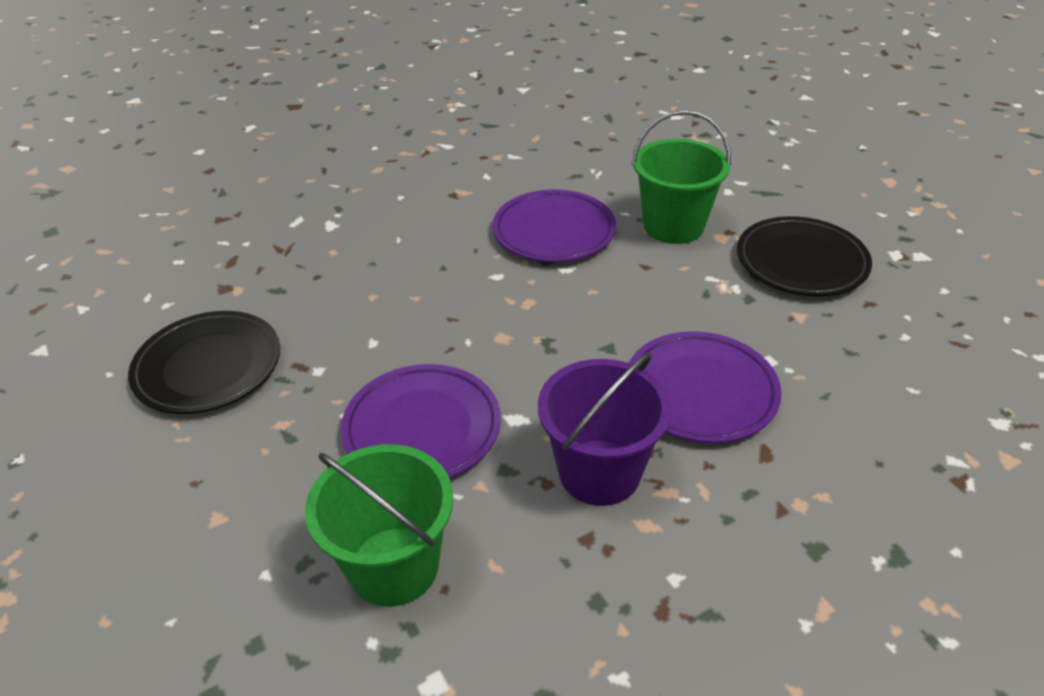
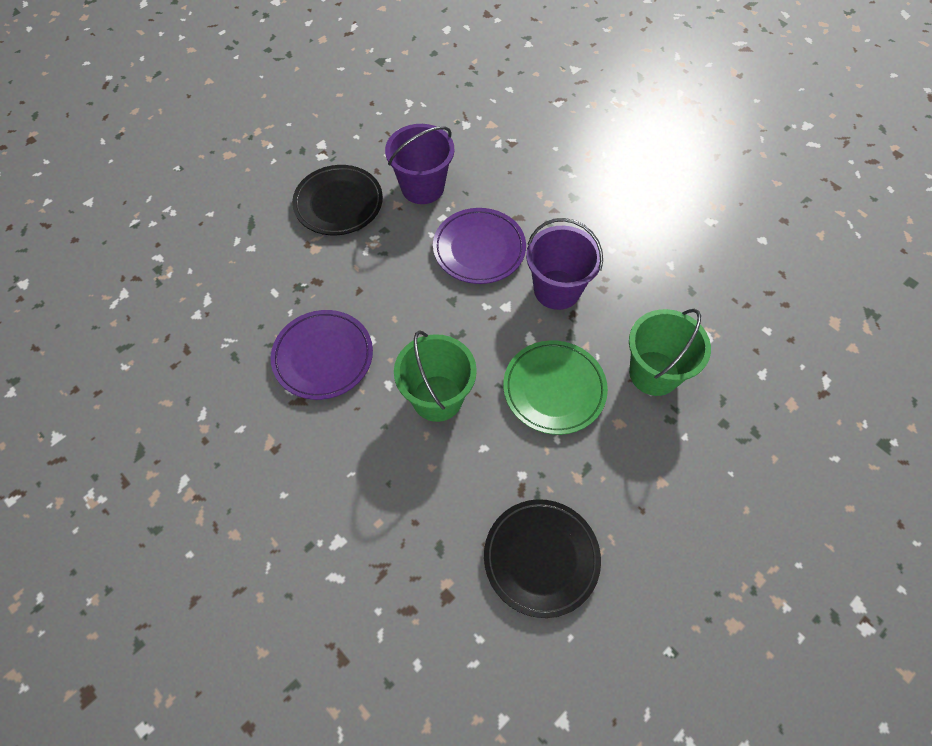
camera: 105 degrees left, 20 degrees up
(422, 428) = (554, 389): purple plate -> green plate
(673, 226) = (304, 278): green bucket -> green bucket (437, 398)
(835, 347) = (422, 187): none -> purple bucket

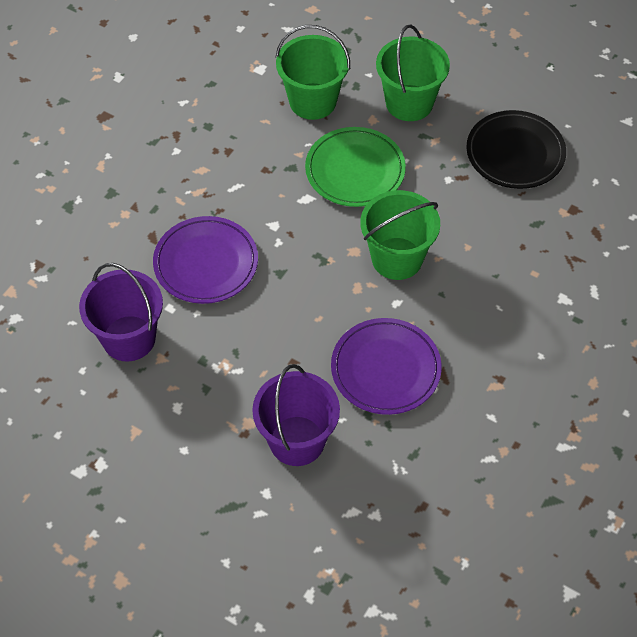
camera: 105 degrees left, 5 degrees down
(338, 203) = (174, 419): black plate -> none
(557, 289) = (240, 187): purple bucket -> purple bucket (297, 441)
(636, 466) = (409, 103): none -> green bucket

